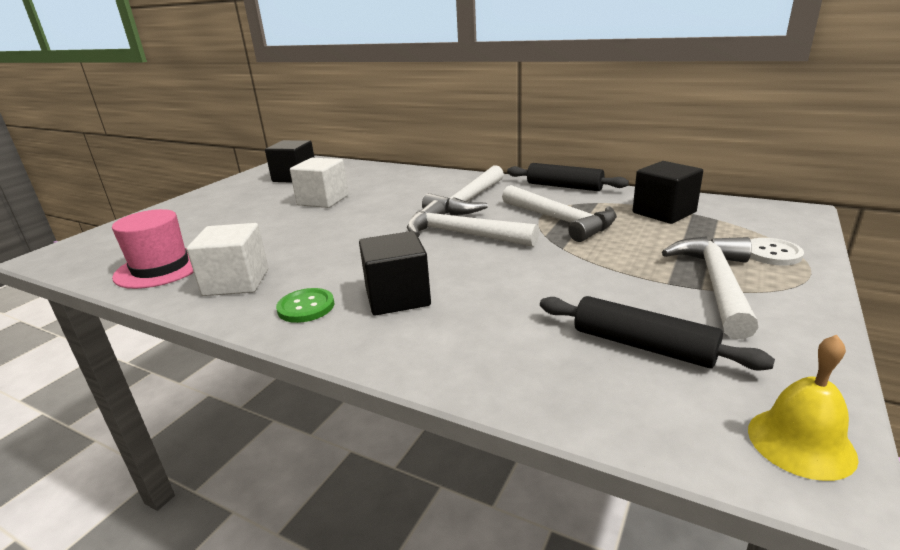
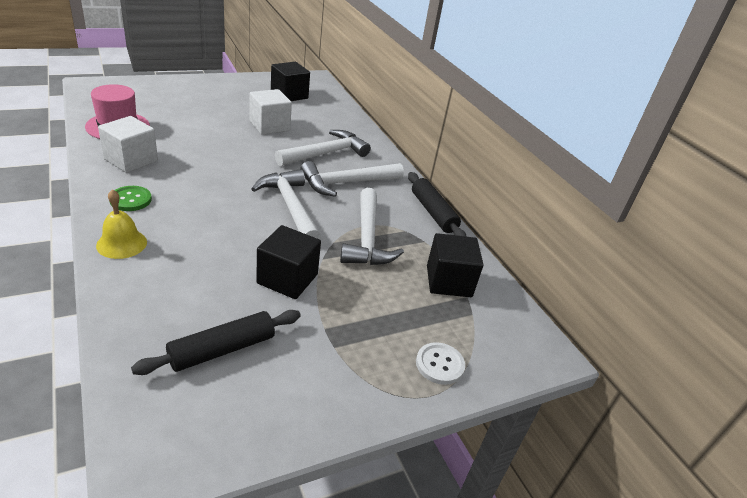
camera: 30 degrees right, 10 degrees up
(397, 297) = (177, 225): black cube -> black cube (287, 279)
(642, 346) = (222, 349): black rolling pin -> black rolling pin turned 75 degrees clockwise
(716, 284) = (350, 352): white hammer -> white hammer (326, 153)
(800, 442) = (173, 455): yellow bell -> yellow bell (121, 243)

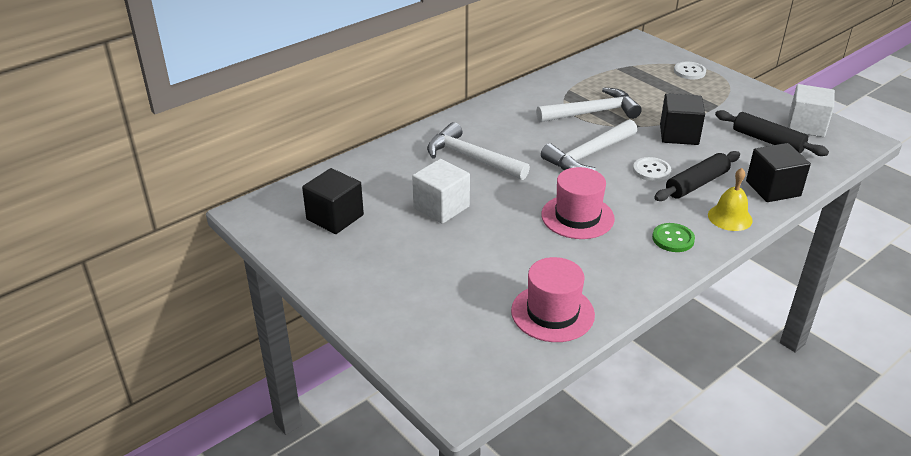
camera: 100 degrees left, 0 degrees up
(131, 160) = (611, 269): white cube -> white cube (806, 126)
(206, 169) = (577, 217): none -> pink hat
(236, 231) = (651, 170): none -> white button
(346, 183) = (518, 136): white hammer -> none
(433, 212) = (522, 90): black rolling pin -> black rolling pin (697, 184)
(449, 281) = (607, 76): black cube -> black cube (773, 188)

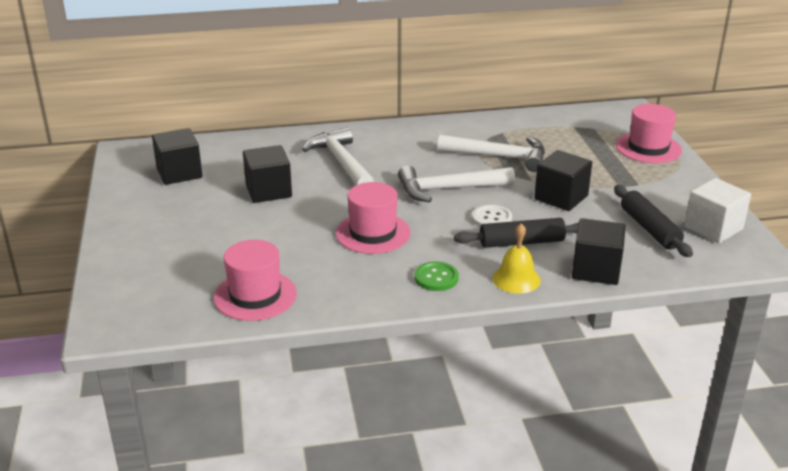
camera: 30 degrees right, 5 degrees down
(441, 207) = (268, 191): white cube -> black cube
(689, 72) = (648, 148): white button -> pink hat

